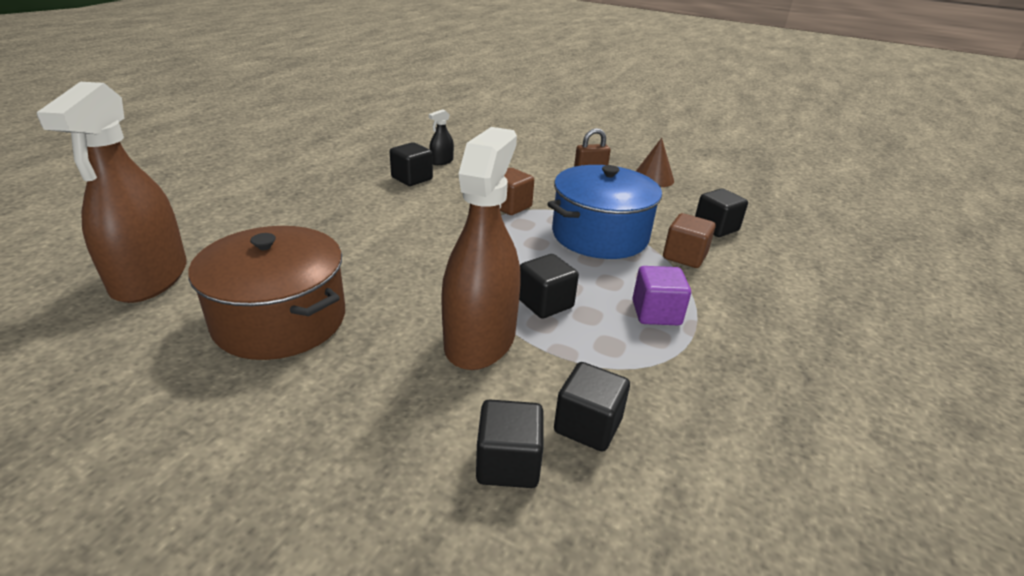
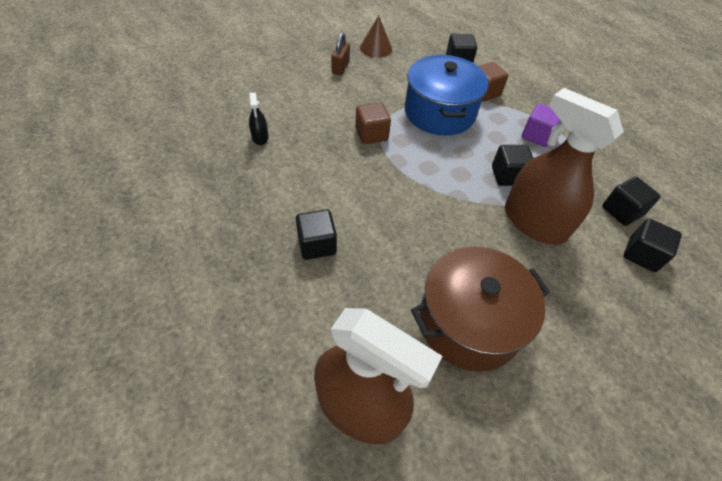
camera: 60 degrees left, 20 degrees up
(412, 178) = (281, 168): black cube -> black cube (317, 244)

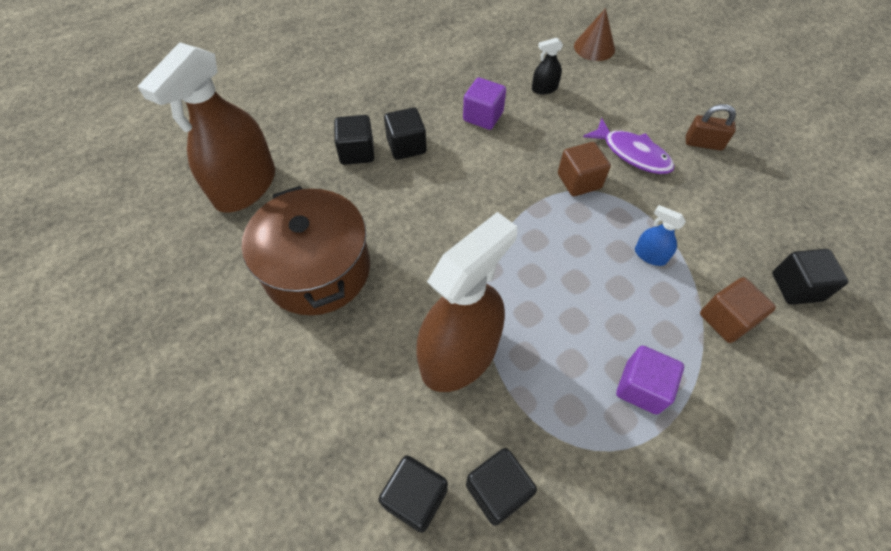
camera: 90 degrees right, 5 degrees up
(287, 183) = (483, 116): none -> purple cube
(346, 102) = (632, 153): none -> purple fish
(376, 48) = (773, 179): brown cone -> brown cone (594, 47)
(439, 112) = (650, 255): blue pot -> blue spray bottle
(508, 176) = (540, 332): black cube -> black cube (357, 152)

